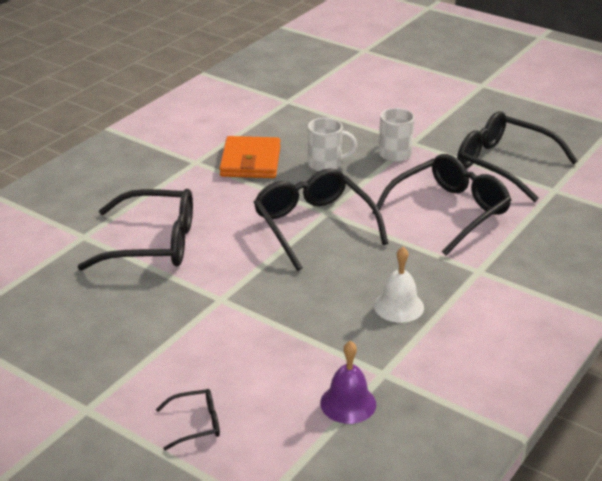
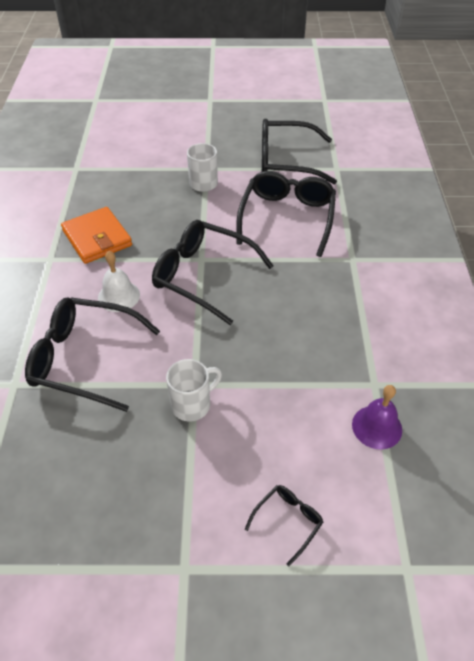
camera: 35 degrees left, 15 degrees up
(152, 243) = (85, 359): black glasses -> black glasses turned 135 degrees counterclockwise
(326, 164) = (160, 215): white mug -> white mug (192, 404)
(399, 306) = (329, 318): white bell -> white bell (119, 296)

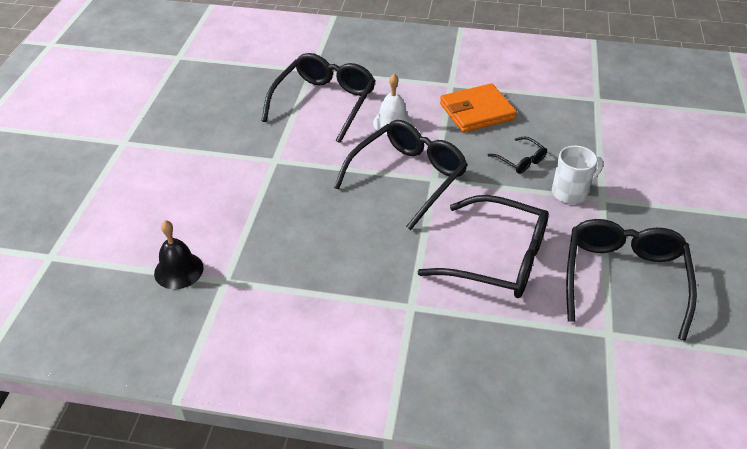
camera: 100 degrees right, 5 degrees down
(192, 404) = (254, 157): white mug -> none
(287, 522) = (126, 197): black glasses -> black glasses (520, 160)
(377, 427) = (178, 270): purple bell -> black bell

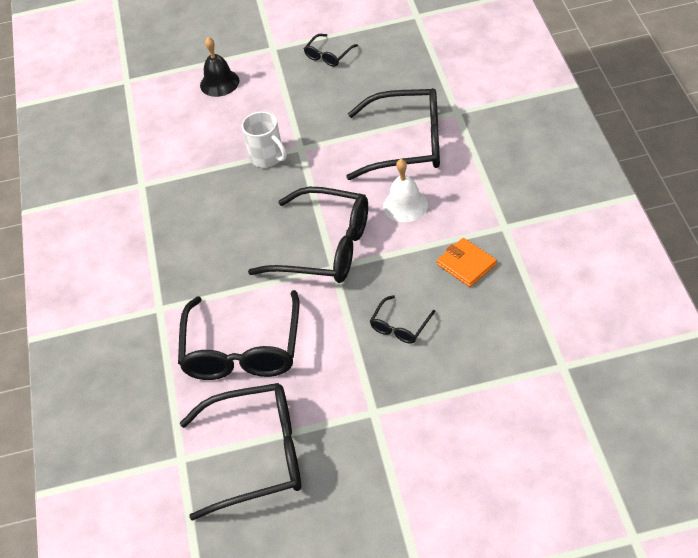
camera: 75 degrees right, 5 degrees up
(172, 113) = (328, 55): none -> black glasses
(178, 270) = (141, 154): black bell -> black bell (219, 83)
(477, 111) = (466, 264): orange wallet -> orange wallet, size x0.64
(570, 192) = (369, 382): white mug -> white mug (267, 157)

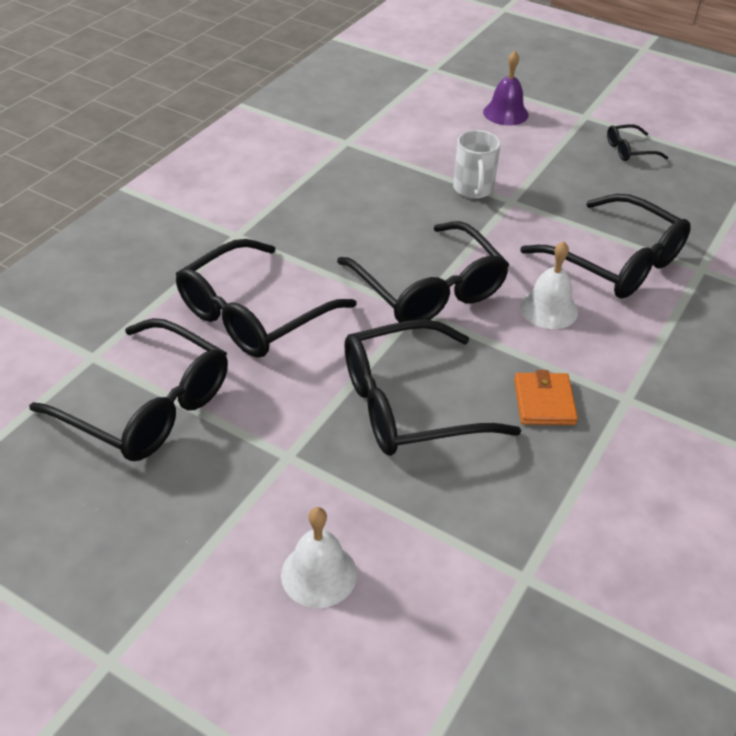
camera: 35 degrees right, 5 degrees down
(219, 83) = (505, 113): black bell -> purple bell
(400, 326) = (410, 404): black glasses -> black glasses, size x2.19
(467, 455) = (318, 574): none -> white bell

